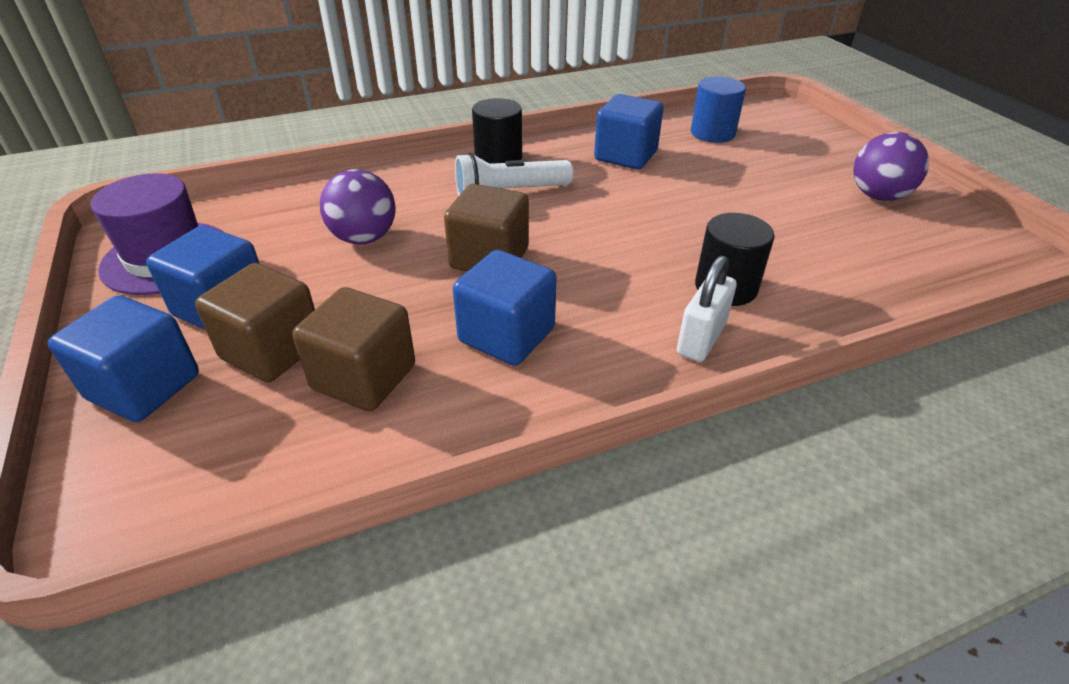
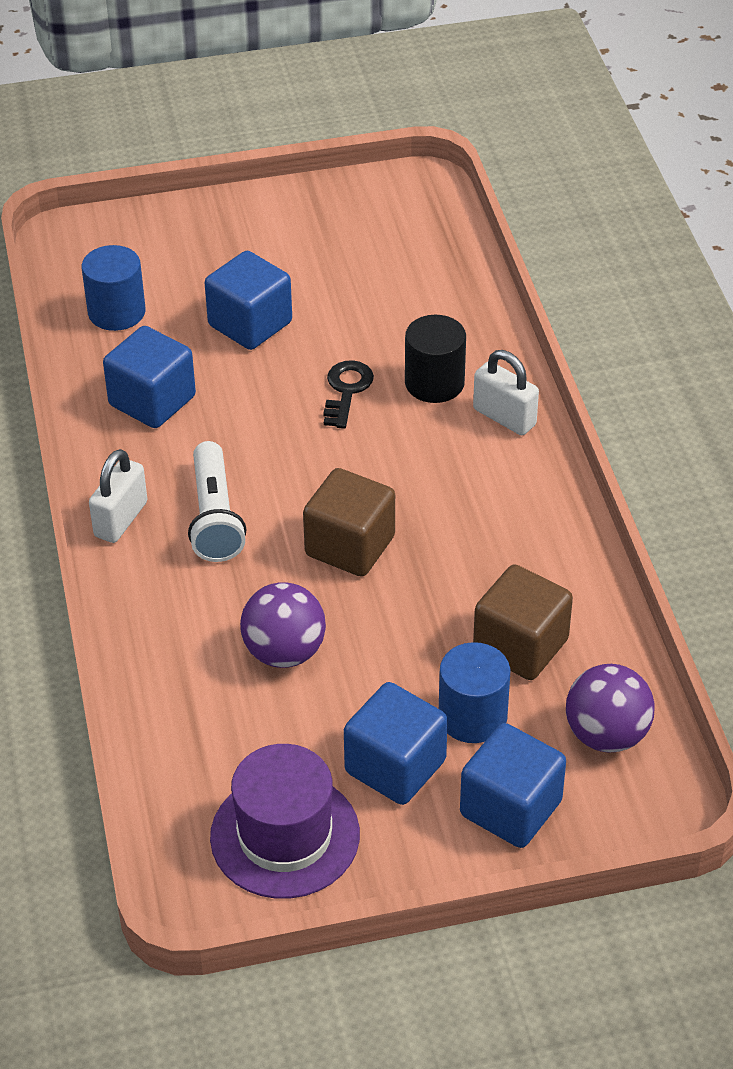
camera: 80 degrees left, 5 degrees up
(272, 350) = (472, 716): brown cube -> blue cylinder
(498, 158) = (121, 519): black cylinder -> white padlock
(506, 335) = (478, 544): blue cube -> blue cube (250, 324)
(686, 238) = (346, 390): none -> black key
(878, 196) = (302, 230): purple ball -> purple ball (606, 735)

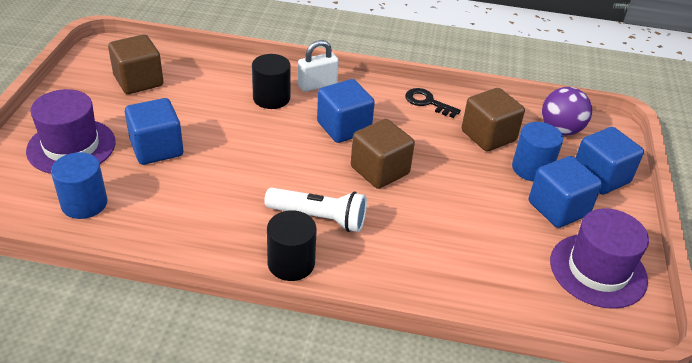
camera: 70 degrees left, 5 degrees down
(121, 519) = (291, 263): white padlock -> black cylinder
(152, 401) = (189, 213): blue cube -> blue cube (344, 127)
(205, 255) = (71, 146): none -> purple hat
(284, 652) = (451, 224): purple ball -> none
(346, 390) = (250, 130): black key -> black key (427, 102)
(375, 247) = (138, 81): none -> brown cube

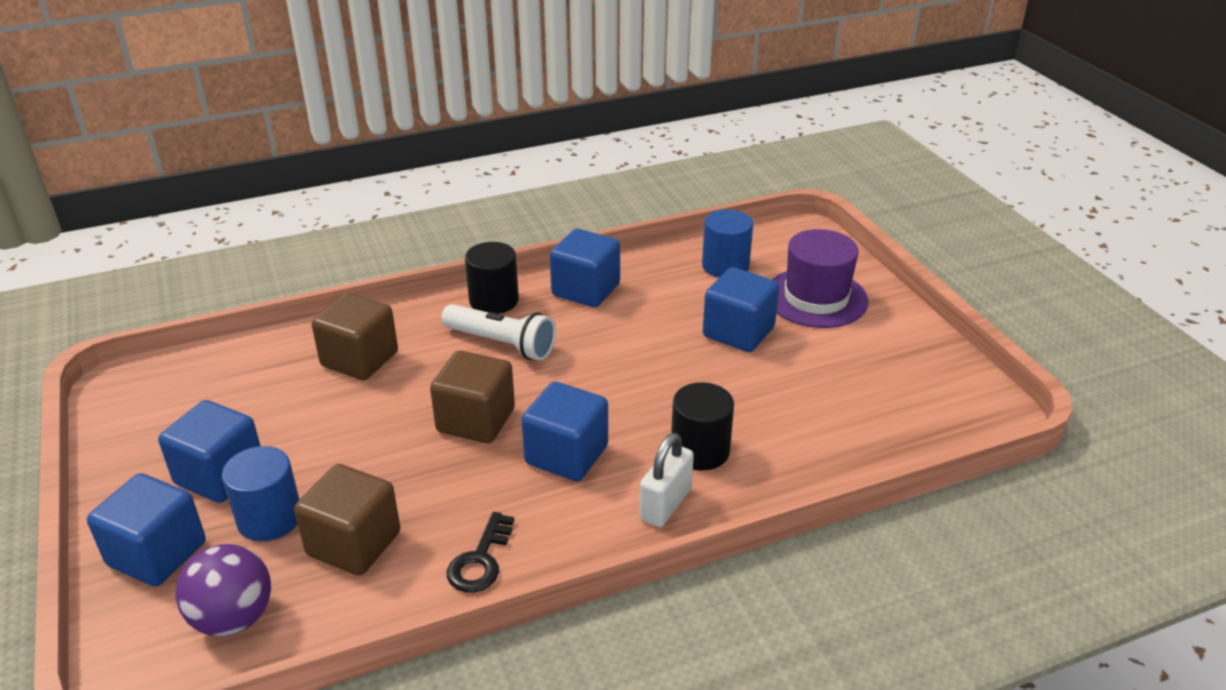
camera: 150 degrees right, 5 degrees down
(138, 81) = (878, 391): brown cube -> brown cube (360, 359)
(212, 236) = (586, 290): none -> blue cube
(319, 218) = (502, 344): white flashlight -> white flashlight turned 135 degrees counterclockwise
(427, 102) = (480, 560): black key -> black key turned 105 degrees clockwise
(598, 270) = (161, 422): purple hat -> none

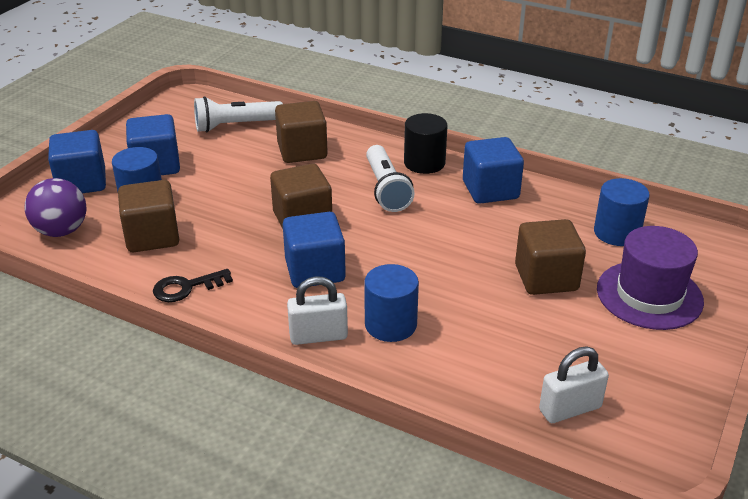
camera: 50 degrees right, 0 degrees up
(239, 378) = (236, 126): none -> white flashlight
(700, 450) = (390, 324): black cylinder -> blue cylinder
(738, 332) = (546, 278): blue cube -> brown cube
(902, 413) = (570, 409): none -> white padlock

